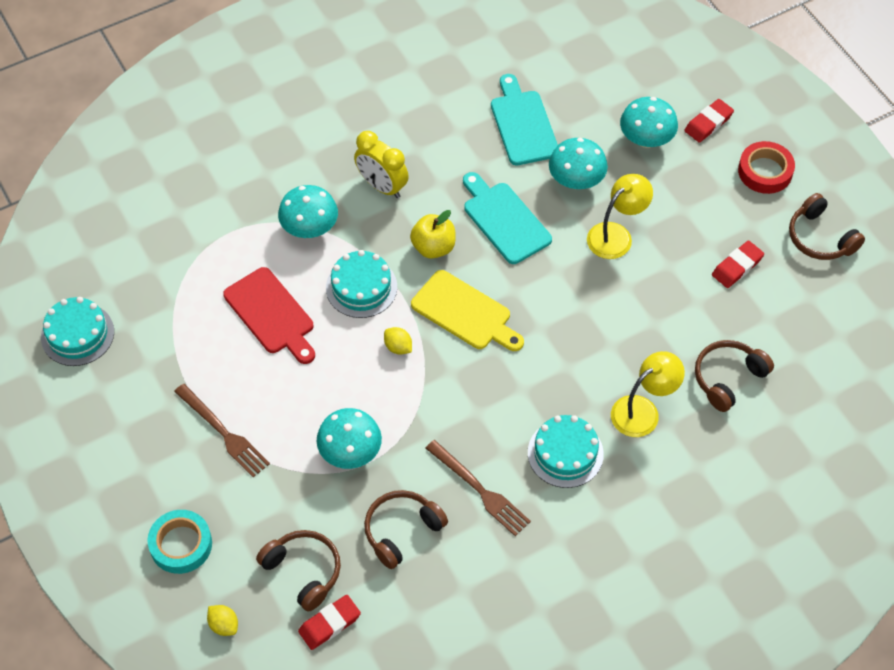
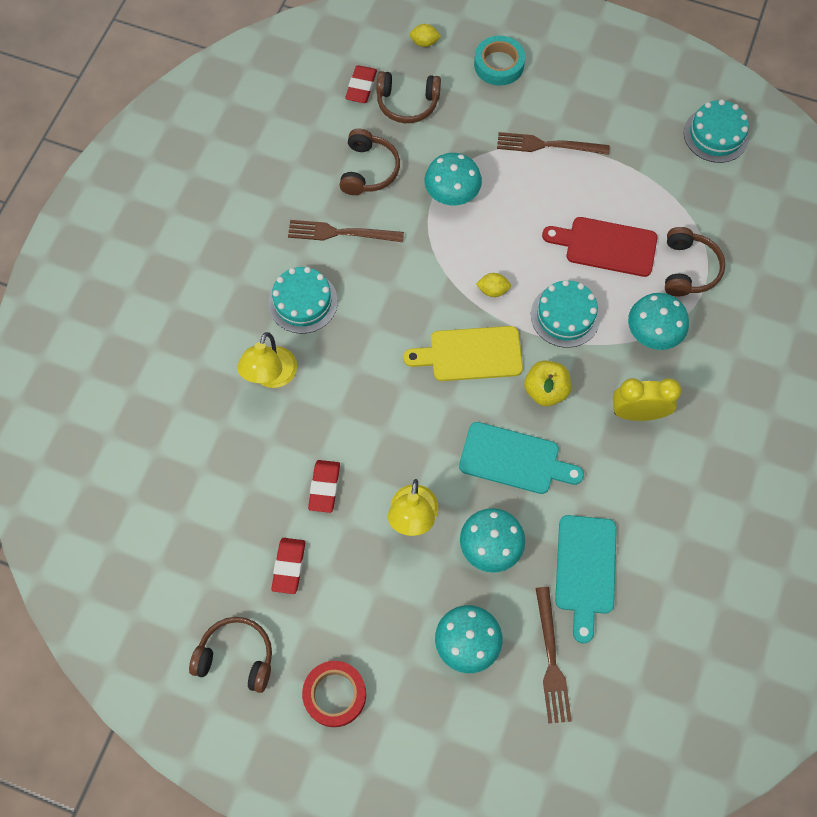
camera: 140 degrees right, 10 degrees up
(523, 124) = (585, 570): turquoise cutting board -> turquoise cutting board turned 60 degrees clockwise
(597, 95) = (551, 659): none -> brown fork
(708, 123) = (426, 710): red eraser -> red eraser (324, 487)
(728, 378) = (224, 453): brown headphones -> brown headphones (688, 269)

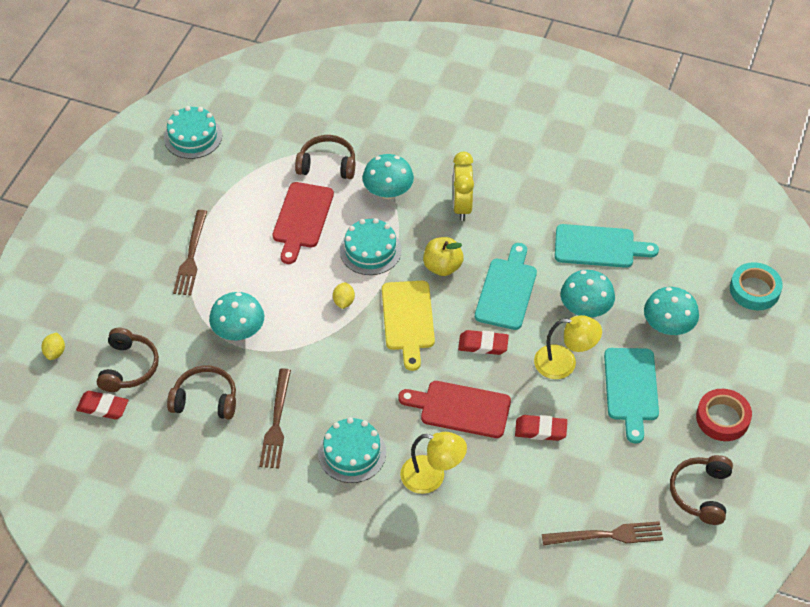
camera: 90 degrees left, 15 degrees down
(289, 566) = (616, 455): red eraser -> red eraser (483, 345)
(353, 406) = (460, 409): none -> red cutting board
(377, 591) = (631, 389): none -> turquoise cutting board
(499, 64) = (92, 291): turquoise tape -> turquoise tape (754, 290)
(551, 659) = (673, 271): brown fork -> brown fork (607, 535)

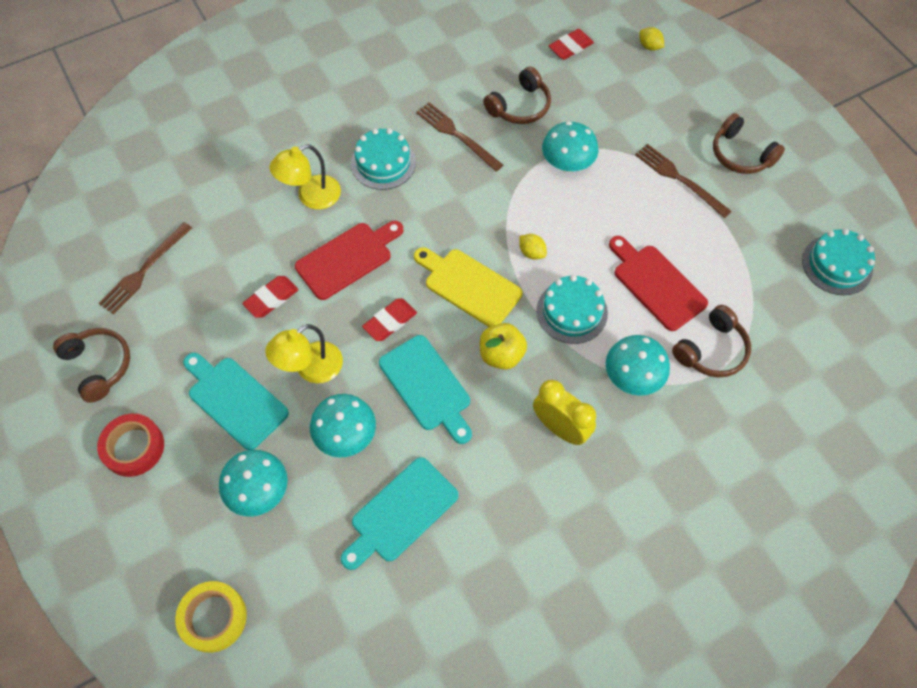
camera: 130 degrees right, 10 degrees up
(128, 367) = (595, 79): brown headphones -> brown headphones (740, 154)
(754, 290) = (213, 618): turquoise tape -> yellow tape

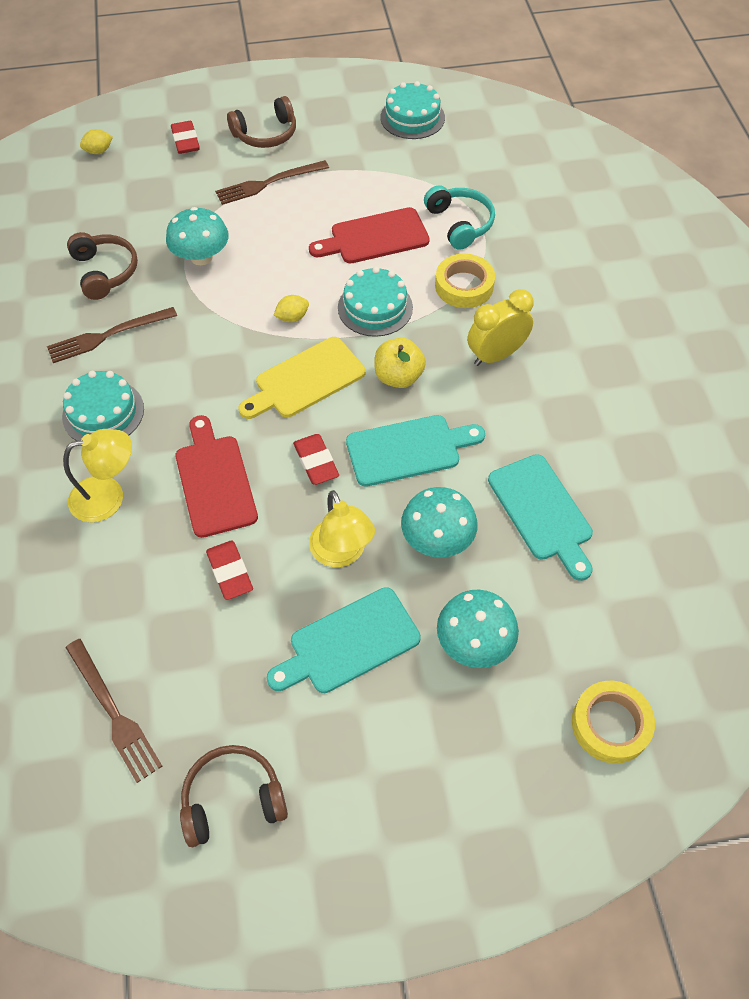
camera: 70 degrees left, 5 degrees down
(133, 447) = (368, 775): red tape -> none
(311, 197) = (108, 496): yellow lamp -> yellow lamp turned 90 degrees counterclockwise
(570, 47) = (56, 208): red eraser -> red eraser (186, 141)
(632, 377) = (464, 286): turquoise mushroom -> yellow tape
(711, 350) = (460, 223): brown headphones -> turquoise headphones

